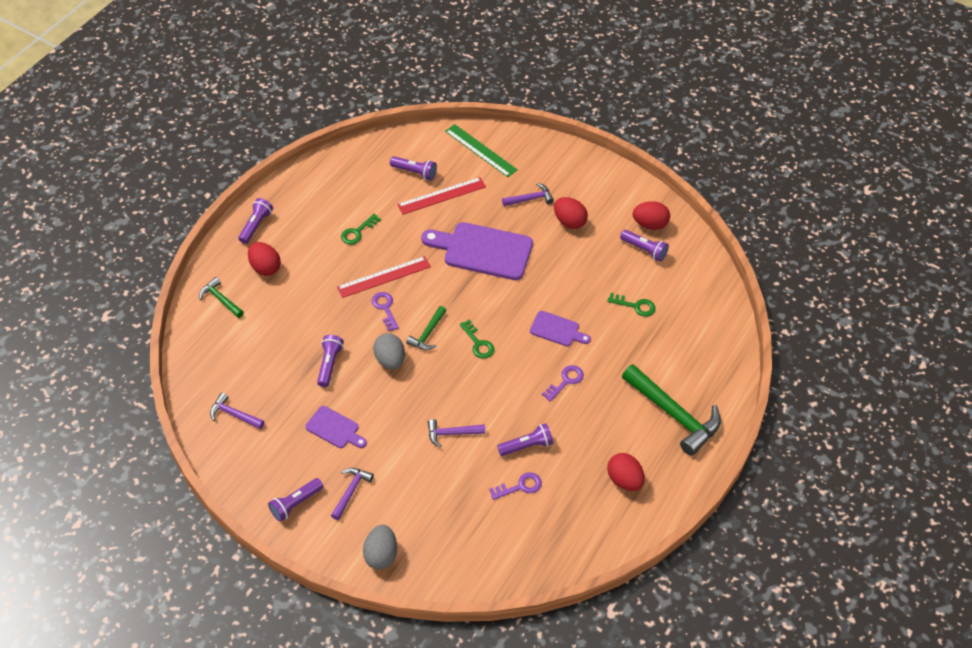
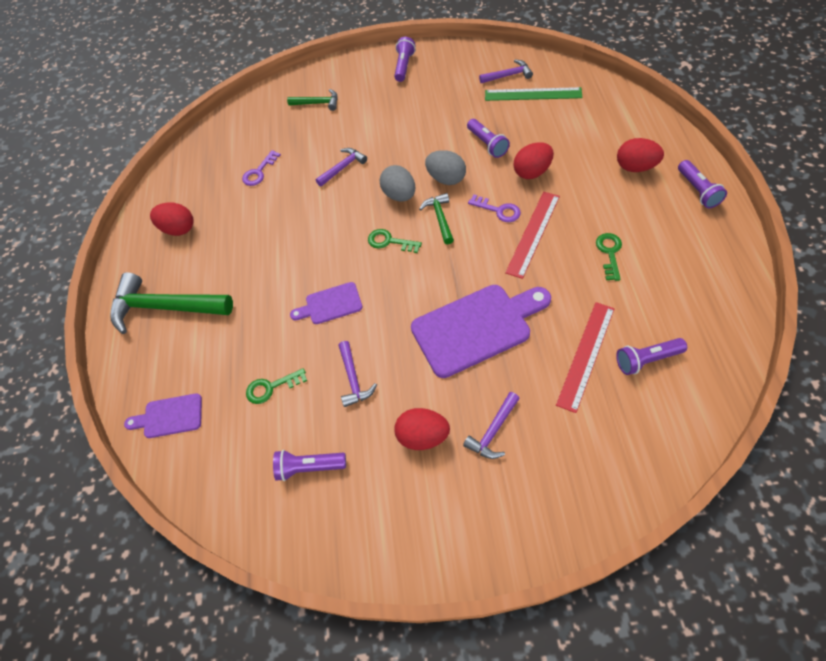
camera: 150 degrees right, 5 degrees up
(220, 299) = (629, 123): green hammer -> green hammer (318, 103)
(334, 429) = (430, 114): purple cutting board -> purple cutting board (169, 416)
(351, 491) = (376, 93): purple hammer -> purple hammer (353, 379)
(381, 554) = (320, 80): grey egg -> grey egg (399, 195)
(480, 150) = (618, 453): green ruler -> green ruler (533, 94)
(527, 446) = (277, 199): purple flashlight -> none
(565, 381) = (285, 266): purple key -> none
(650, 224) = (327, 512): red egg -> red egg (532, 172)

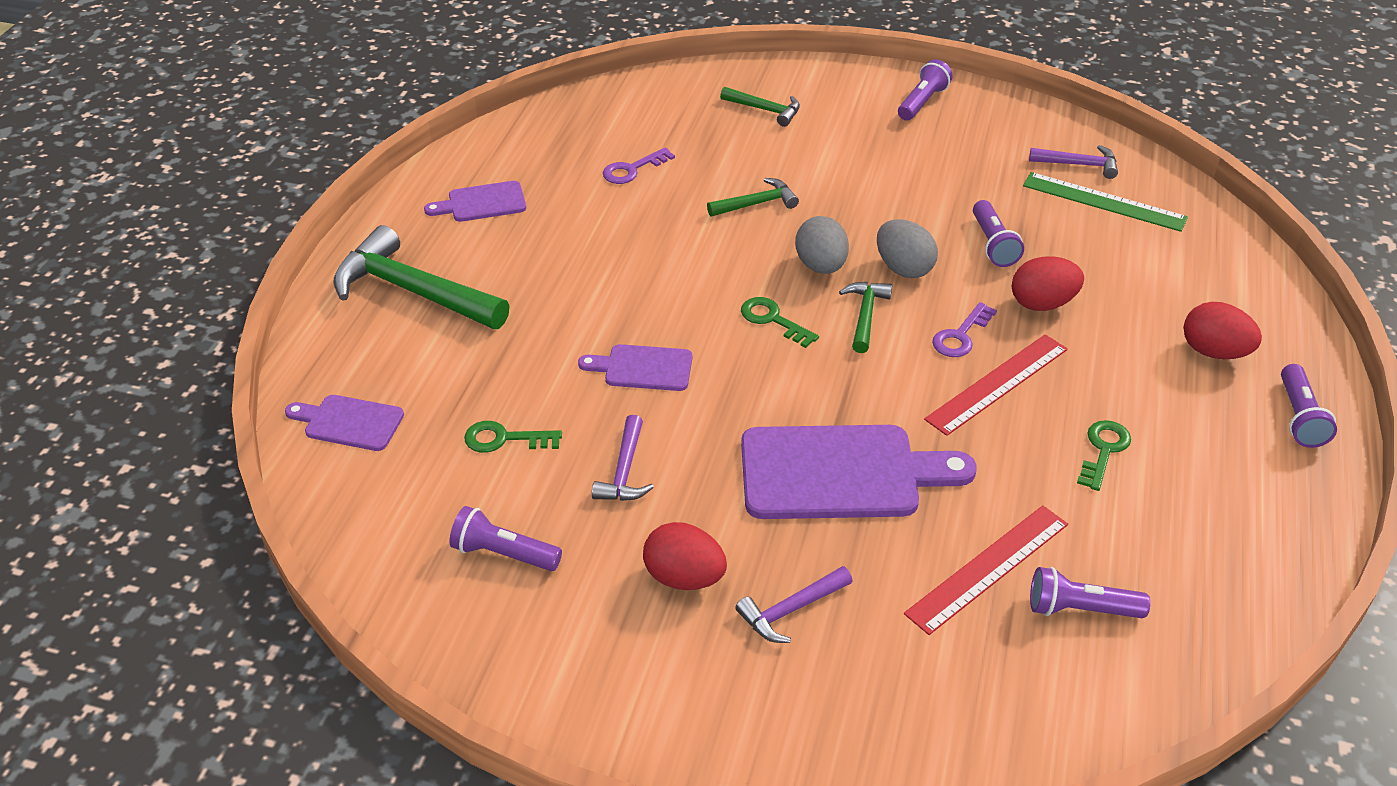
camera: 15 degrees right, 15 degrees down
(179, 229) = (482, 203): red egg -> purple cutting board
(343, 167) = (757, 204): purple hammer -> green hammer
(498, 210) = (960, 336): purple key -> purple key turned 75 degrees clockwise

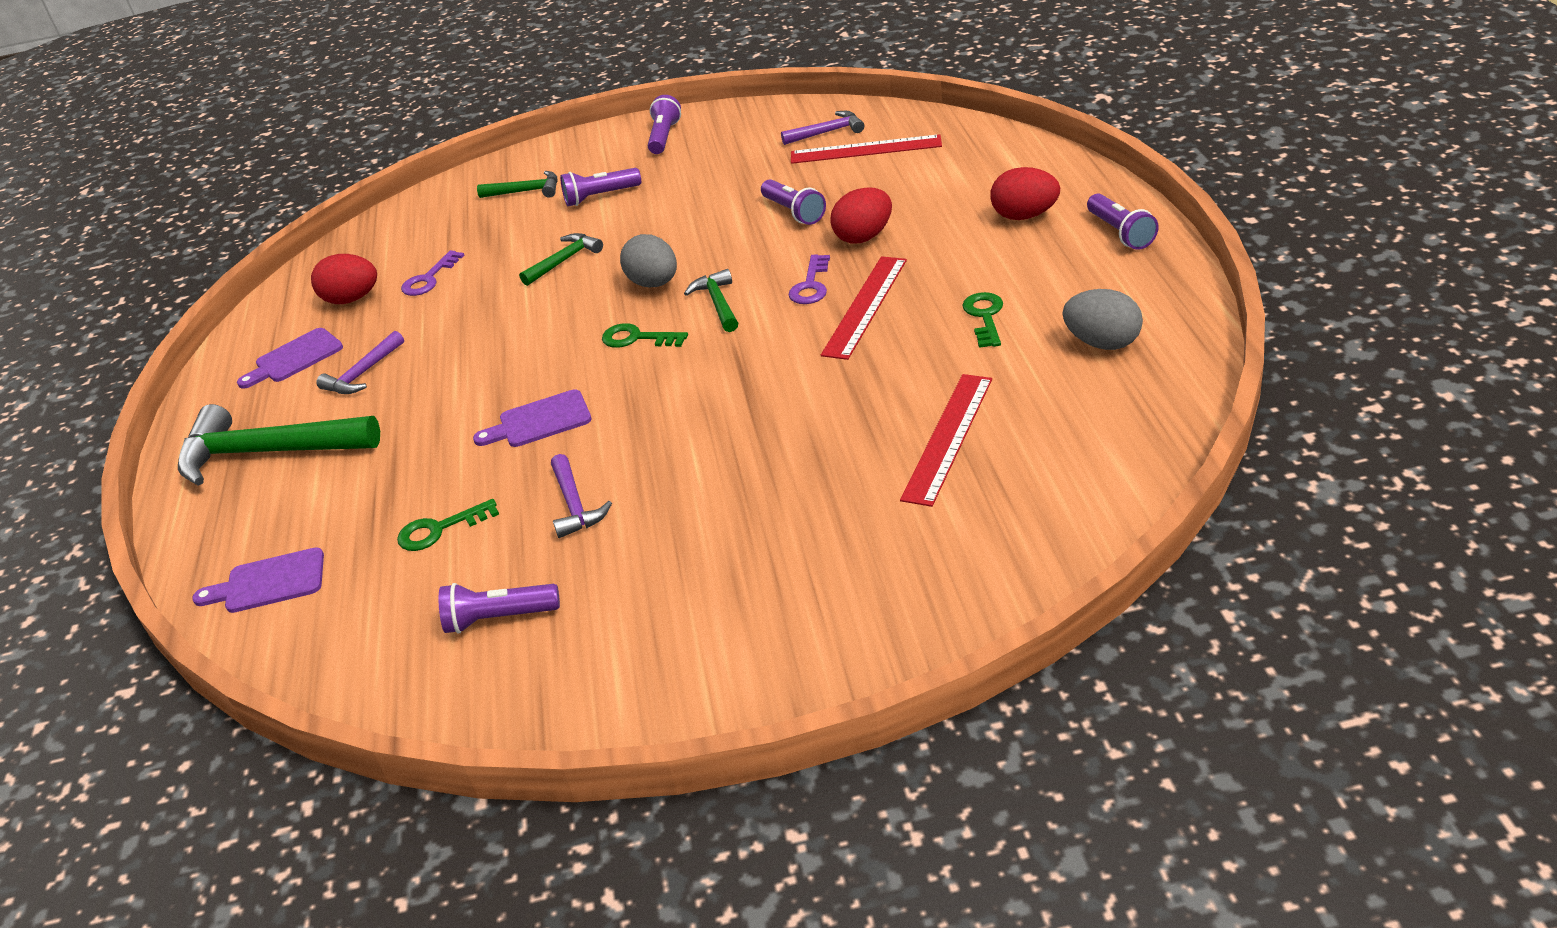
camera: 20 degrees left, 5 degrees down
(684, 577) = (686, 561): red egg -> red egg (352, 299)
(790, 610) = (799, 542): purple hammer -> purple hammer (363, 374)
(840, 473) = (774, 424): purple cutting board -> none
(903, 268) = (728, 257): grey egg -> grey egg (1102, 343)
(1080, 609) = (1043, 433): purple flashlight -> purple flashlight (600, 197)
(1104, 202) = (865, 150): green ruler -> red ruler

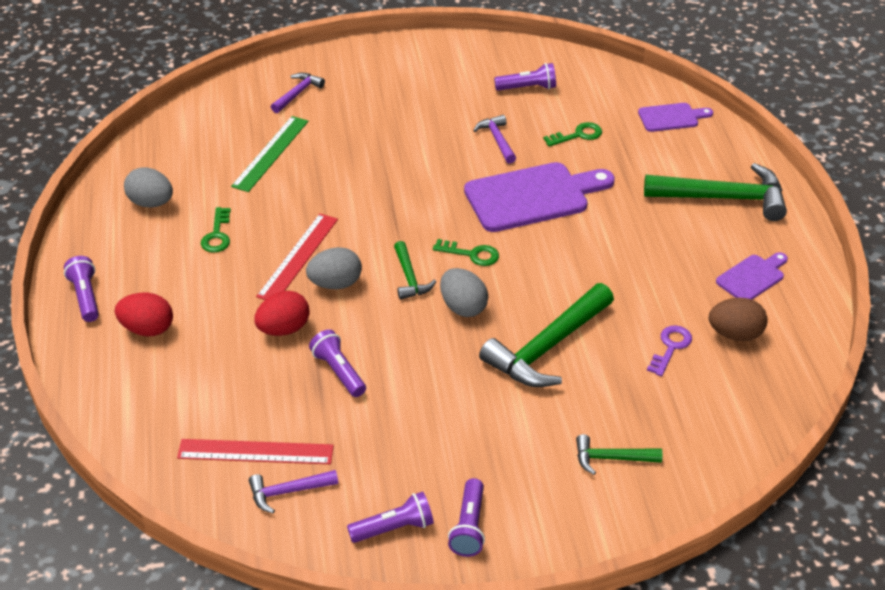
camera: 175 degrees right, 5 degrees up
(352, 299) = (735, 334): red egg -> brown egg
(363, 374) = (684, 253): purple hammer -> purple hammer (297, 93)
(539, 421) = (532, 197): purple cutting board -> purple cutting board, size x1.91
(564, 261) = (547, 348): green hammer -> green hammer, size x1.96
(600, 197) = (528, 433): purple flashlight -> purple flashlight (394, 528)
(811, 285) = (335, 284): purple key -> grey egg
(948, 437) = (271, 153): red ruler -> green ruler

